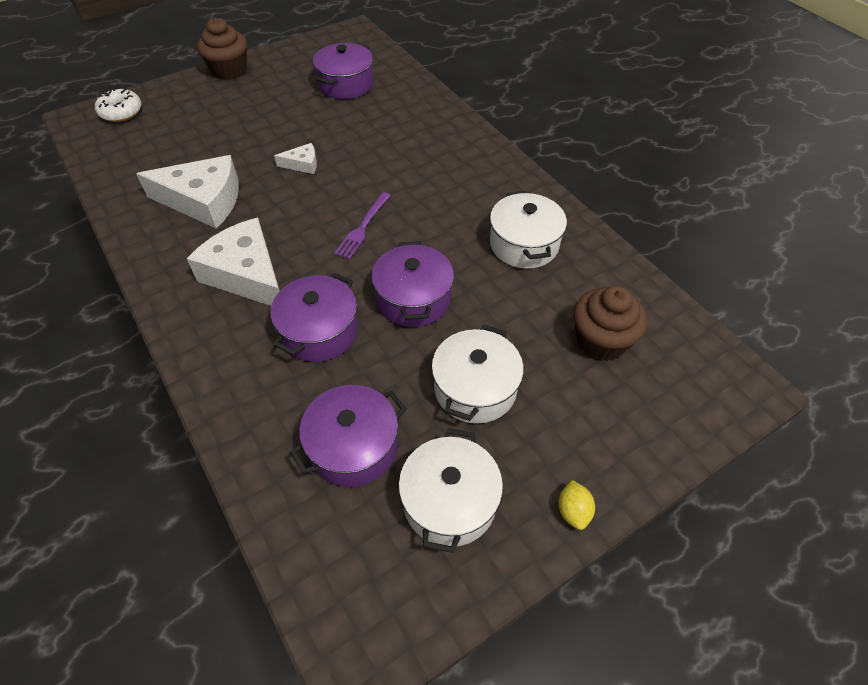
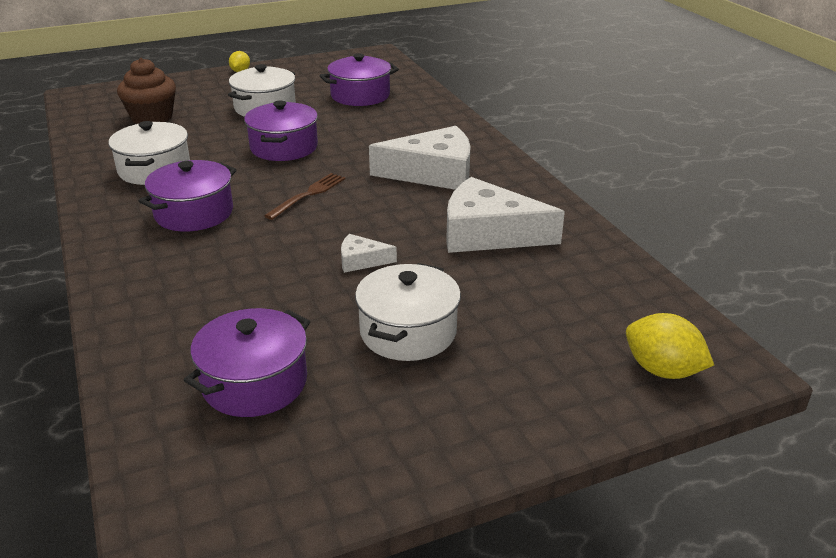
camera: 170 degrees left, 20 degrees down
(121, 112) = (662, 370): white donut -> yellow lemon
(229, 70) = (480, 446): brown cupcake -> none
(247, 274) = (433, 173): white cheese -> white cheese turned 60 degrees counterclockwise
(319, 331) = (371, 138): purple pot -> purple pot (194, 213)
(363, 227) = (308, 195): purple fork -> brown fork
(449, 502) = (309, 78): white pot -> white pot (408, 332)

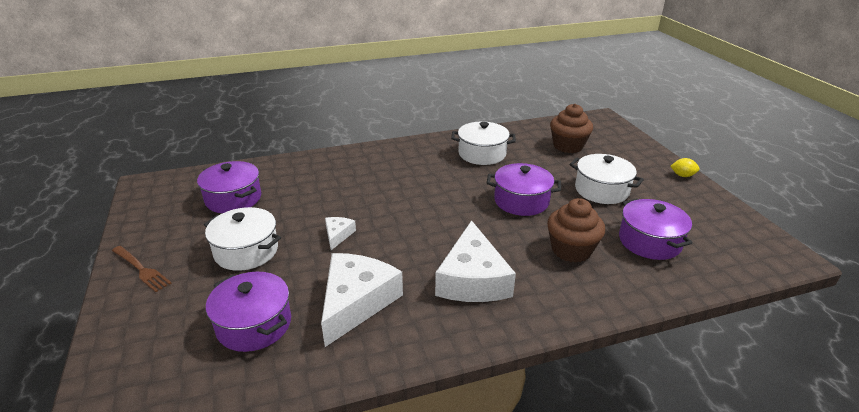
camera: 95 degrees right, 0 degrees up
(194, 213) = (419, 171): purple pot -> purple pot (254, 324)
(308, 195) = (438, 213): brown fork -> brown fork (141, 269)
(377, 127) = (571, 250): none -> brown cupcake
(662, 370) = (125, 374): yellow lemon -> none

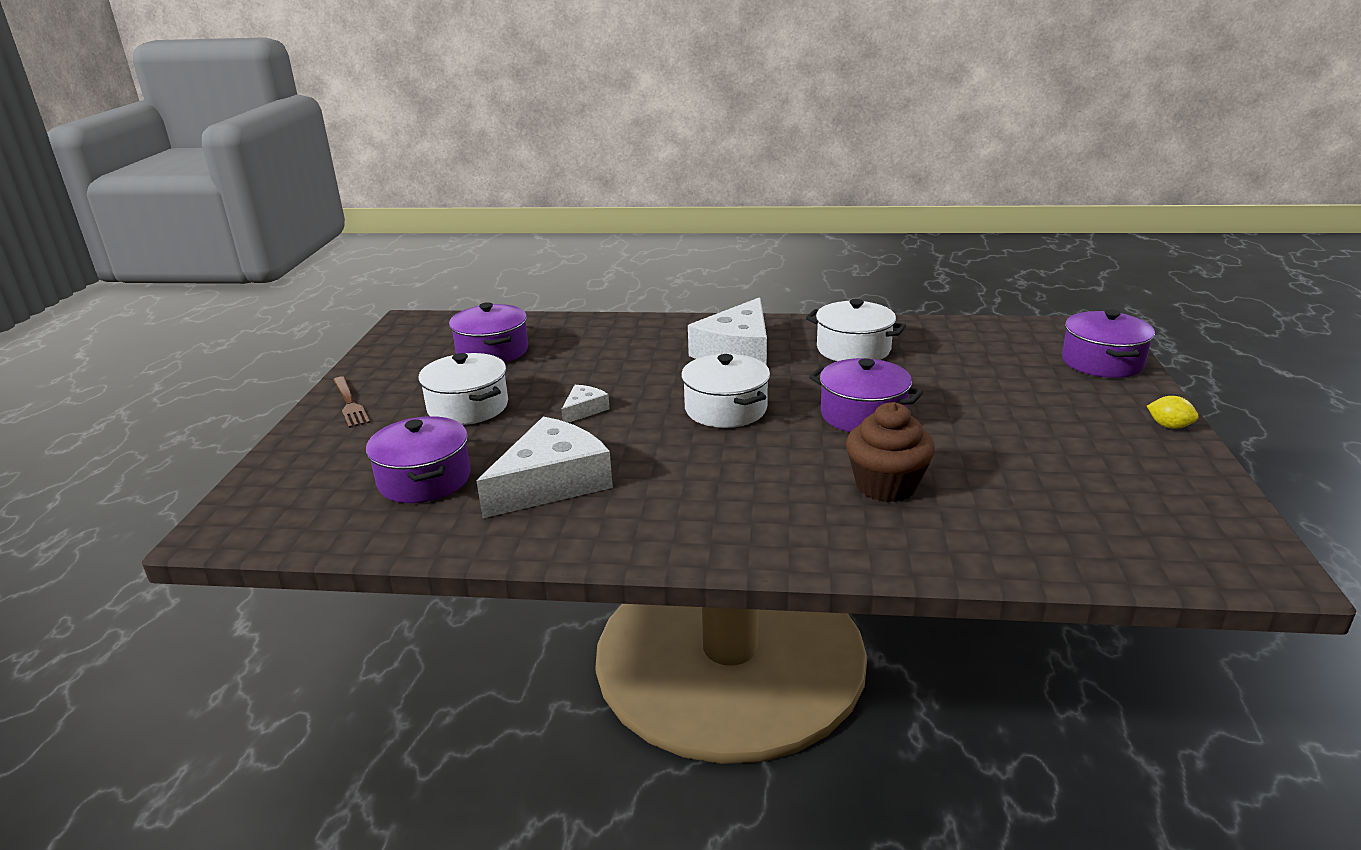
camera: 25 degrees right, 5 degrees down
(472, 279) = (715, 489): white cheese -> white cheese (737, 351)
(568, 146) = (1000, 358): brown cupcake -> none
(601, 190) = (1004, 423): white pot -> white pot (725, 409)
(649, 241) = (1023, 500): purple pot -> purple pot (1102, 362)

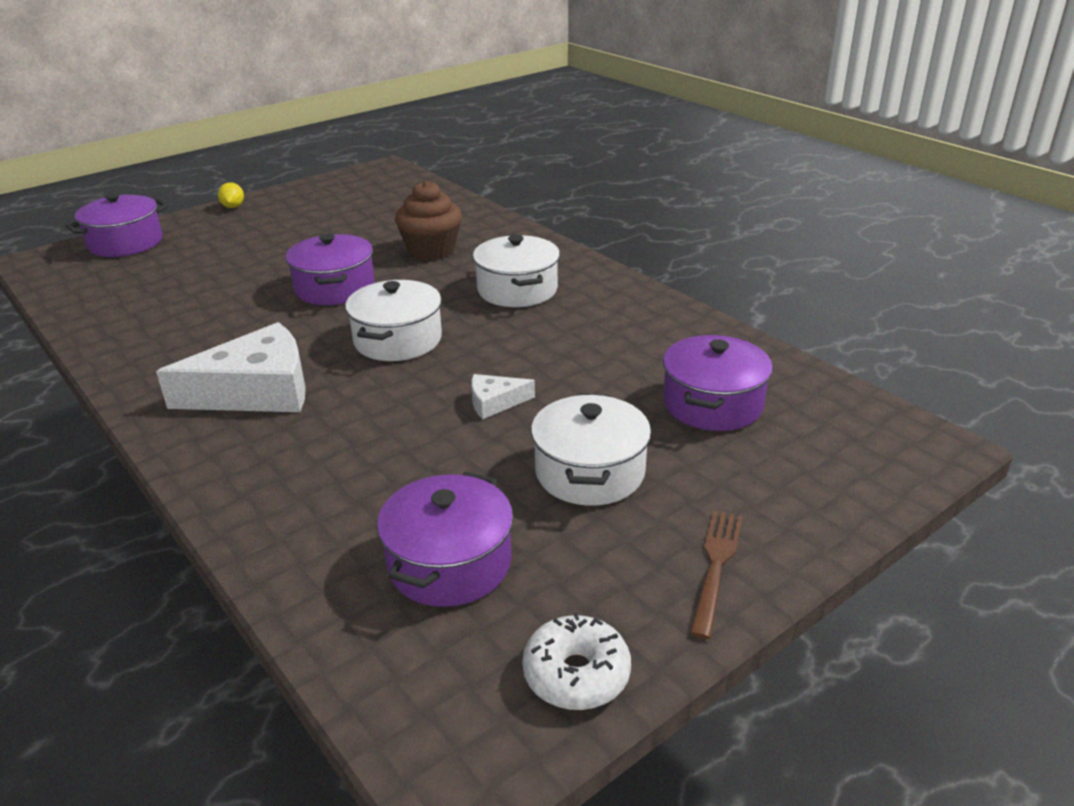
camera: 135 degrees left, 5 degrees up
(388, 352) = (576, 674): none -> white donut
(551, 482) = (616, 349): white cheese -> none
(853, 349) = (189, 336): white pot -> white pot (517, 290)

